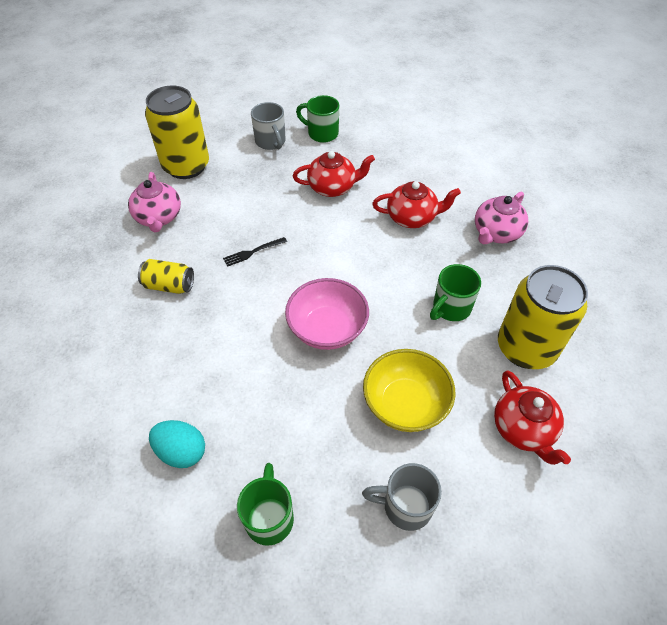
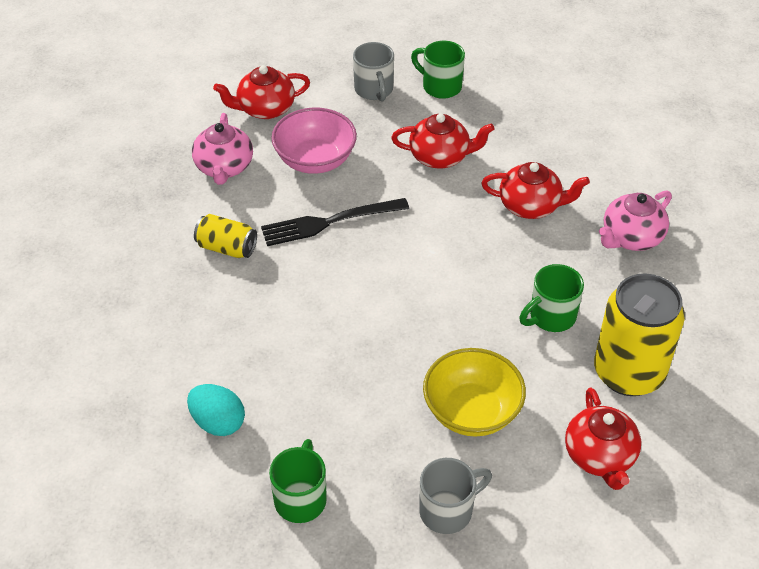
camera: 10 degrees right, 5 degrees down
(186, 166) = (265, 109): yellow can -> red teapot
(252, 252) = (329, 222): black fork -> black fork, size x1.88
(327, 329) = (400, 320): pink bowl -> pink bowl (315, 160)
(405, 506) = (448, 510): grey mug -> grey mug turned 135 degrees clockwise

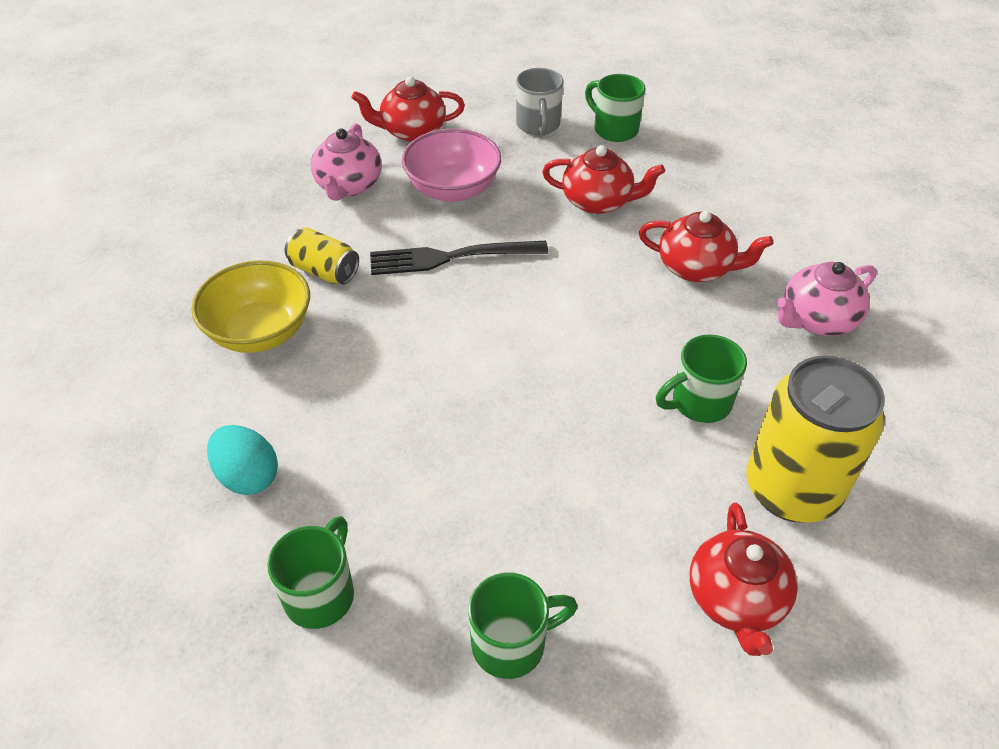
camera: 10 degrees right, 0 degrees up
(448, 510) = (511, 644): grey mug -> green mug
(472, 411) = (573, 510): yellow bowl -> yellow bowl (260, 331)

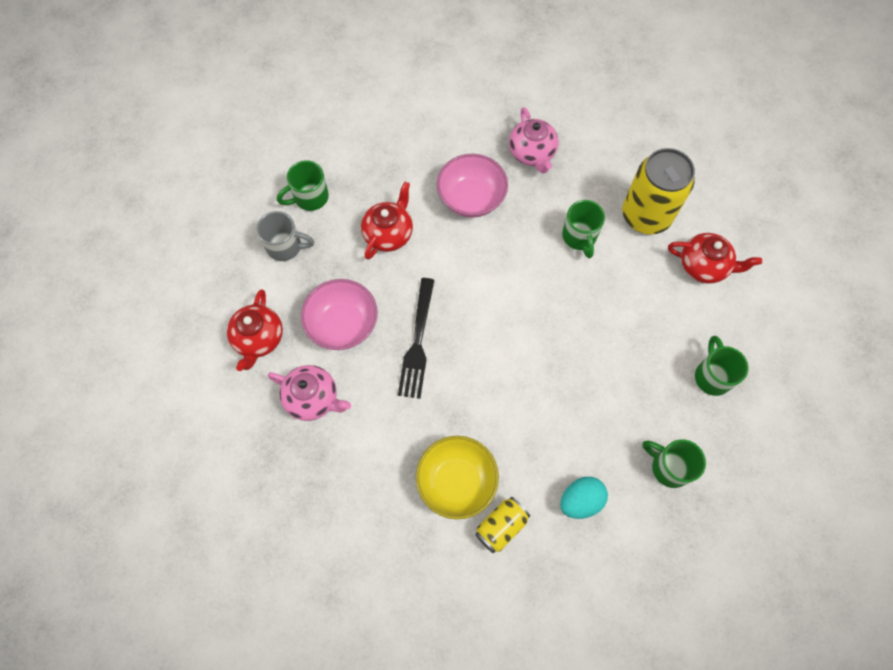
camera: 75 degrees left, 20 degrees up
(324, 271) = (406, 430): yellow can -> yellow can (501, 526)
(696, 268) = (471, 198): red teapot -> pink bowl

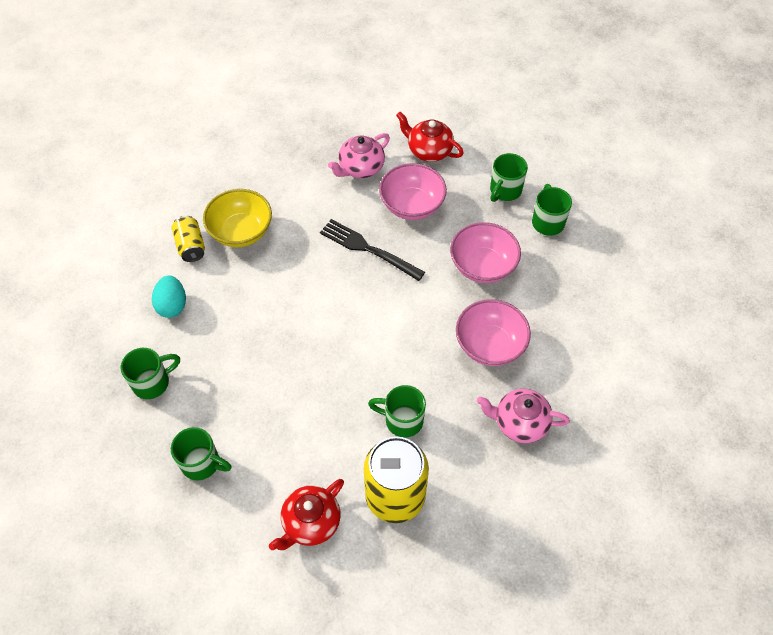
camera: 115 degrees right, 10 degrees down
(285, 247) = (505, 190): grey mug -> green mug
(389, 233) = (482, 266): red teapot -> pink bowl

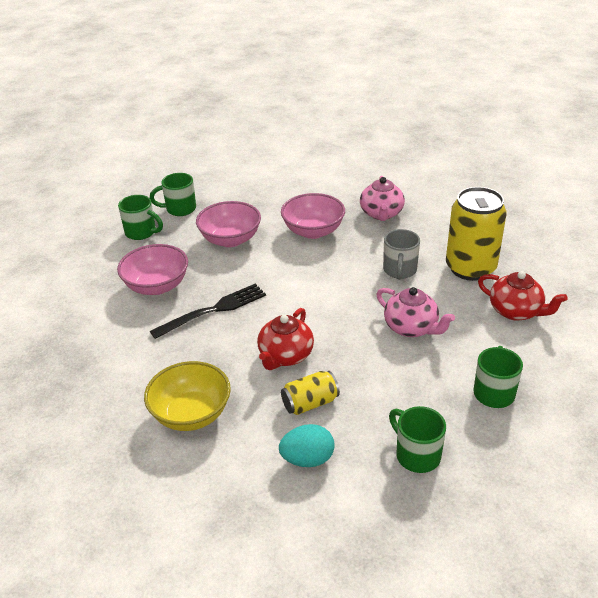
camera: 95 degrees left, 20 degrees down
(191, 246) = (215, 460): yellow can -> yellow can (310, 403)
(360, 168) = (100, 327): pink teapot -> pink teapot (411, 328)
(367, 249) = (214, 310): black fork -> black fork turned 150 degrees counterclockwise
(402, 420) = (399, 271): green mug -> grey mug
(429, 150) = (82, 281): red teapot -> red teapot (285, 356)

